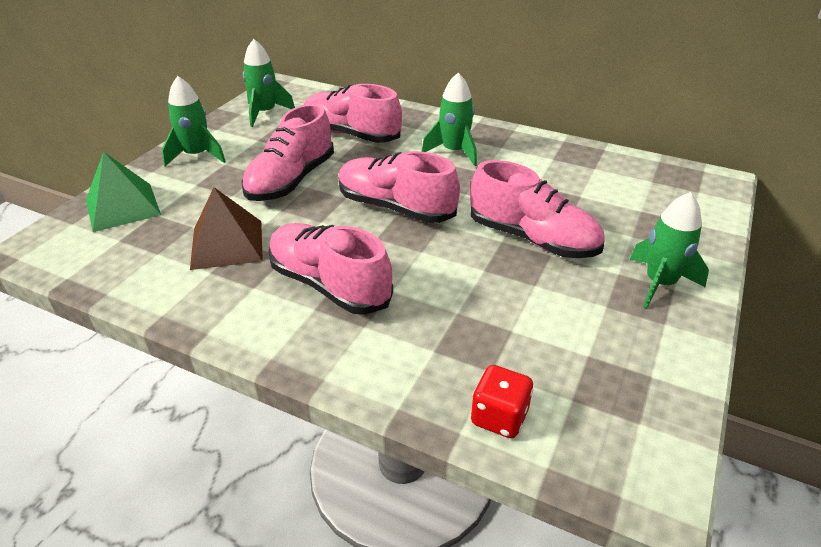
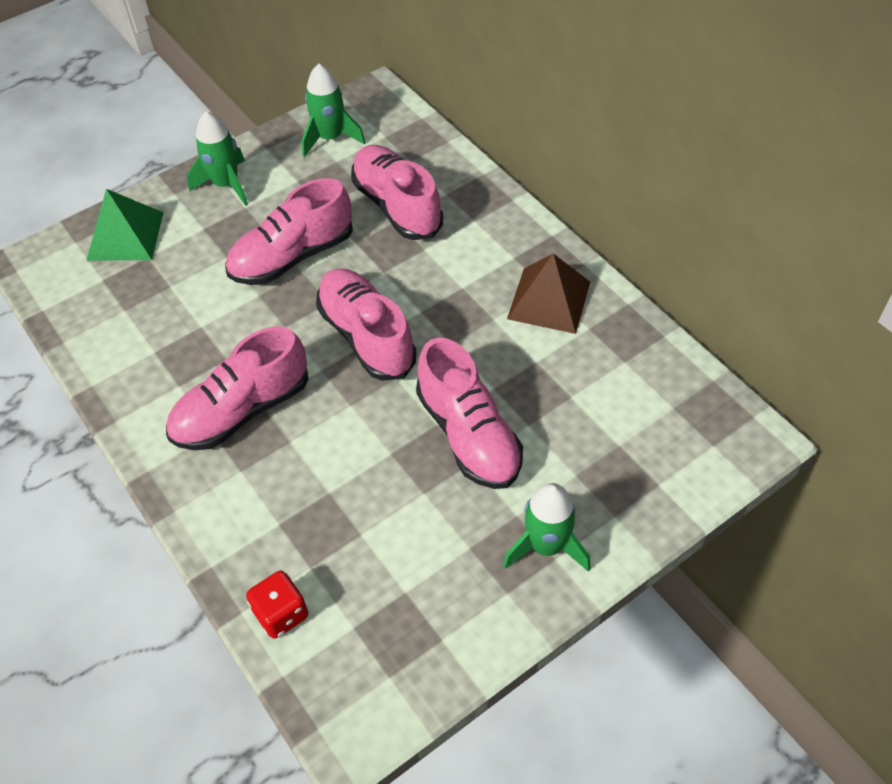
camera: 30 degrees right, 15 degrees up
(227, 244) = (186, 322): brown pyramid -> brown pyramid (549, 300)
(329, 285) = (242, 410): pink shoe -> pink shoe turned 105 degrees counterclockwise
(454, 152) = (487, 275): green rocket -> none

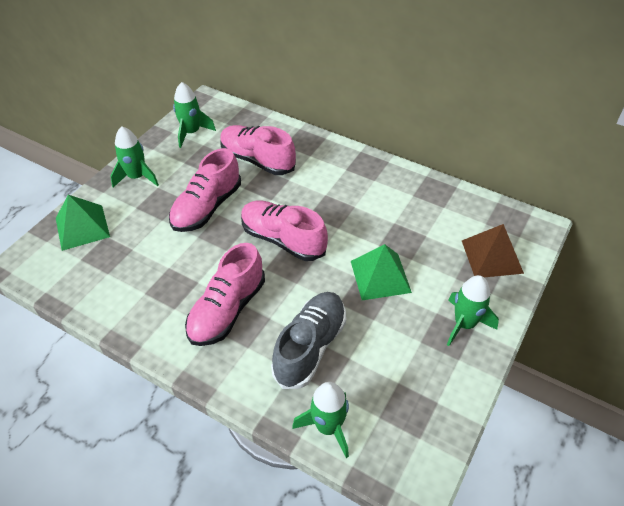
camera: 25 degrees left, 5 degrees down
(281, 614) = (328, 427): red dice -> green rocket
(318, 499) = (310, 347): none -> grey shoe
(468, 434) = (380, 276): pink shoe -> green pyramid
(549, 300) = (381, 186): brown pyramid -> brown pyramid (492, 256)

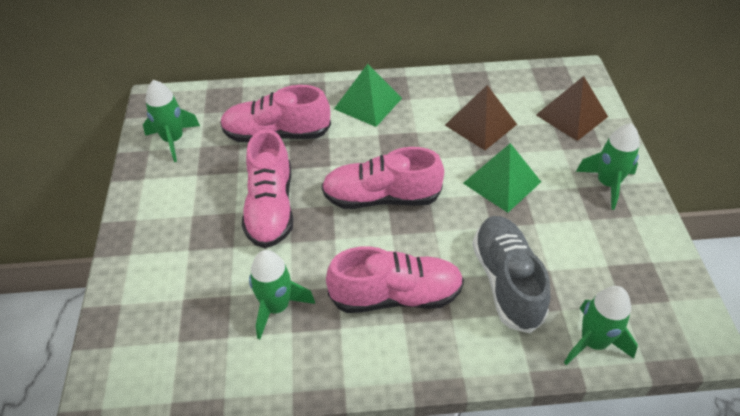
camera: 35 degrees left, 0 degrees up
(82, 227) = (143, 306): green pyramid -> green pyramid (368, 103)
(137, 177) = (156, 217): green rocket -> green rocket (276, 307)
(227, 310) = (396, 295): pink shoe -> pink shoe turned 90 degrees counterclockwise
(409, 226) = (481, 124): none -> brown pyramid

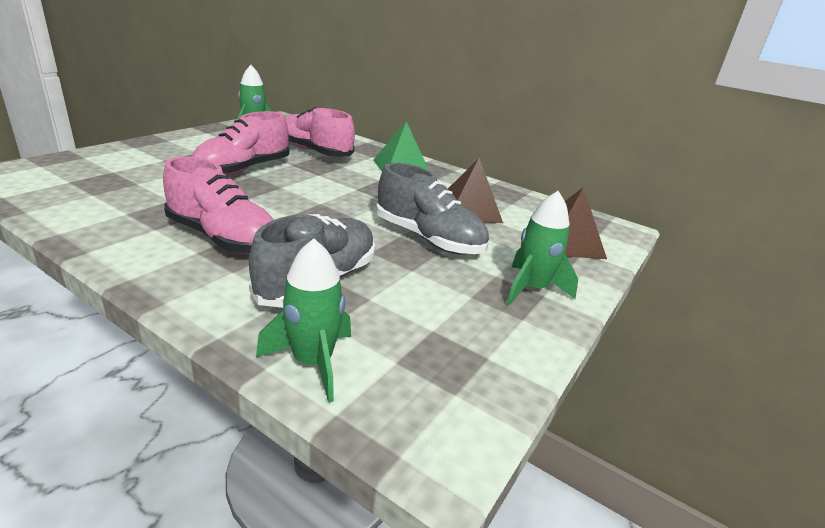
camera: 35 degrees right, 20 degrees down
(276, 307) = (146, 200): green rocket -> none
(381, 197) = (319, 200): pink shoe -> none
(502, 182) = (428, 239): green pyramid -> grey shoe

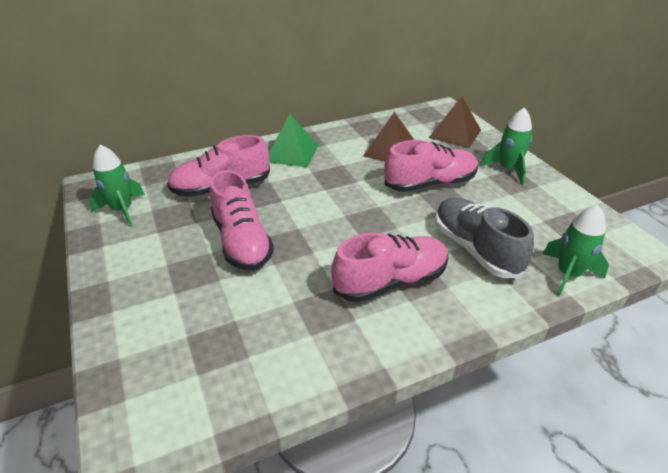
camera: 55 degrees left, 10 degrees up
(428, 239) = (430, 184): grey shoe -> pink shoe

